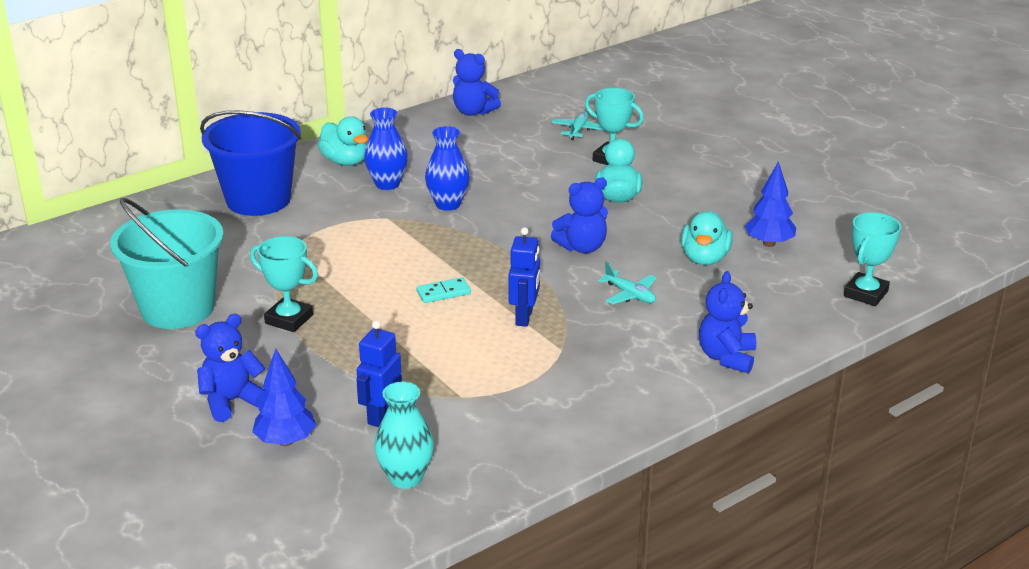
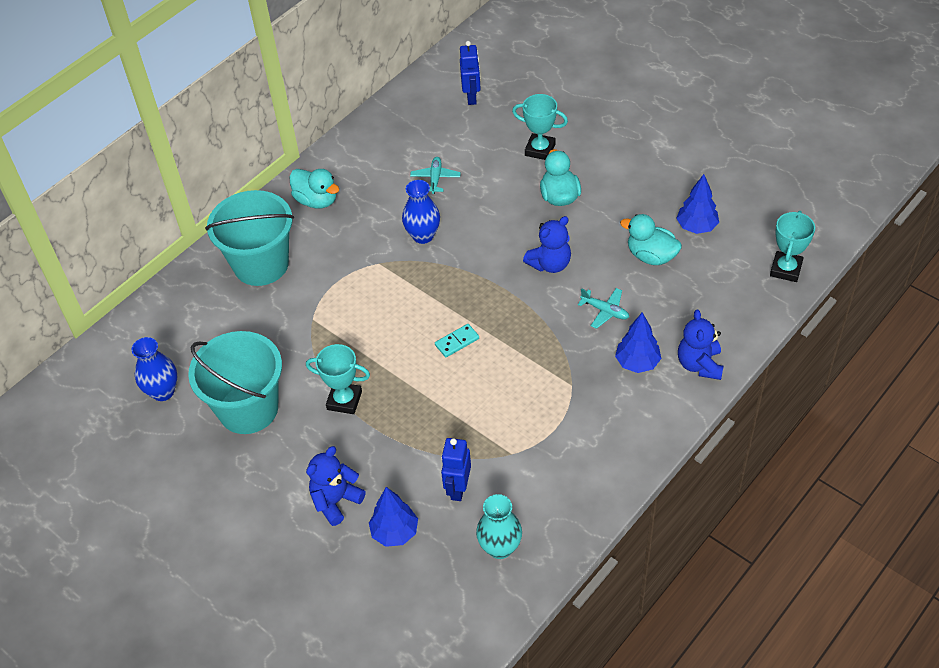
camera: 10 degrees left, 20 degrees up
(258, 199) = (261, 264): blue bucket -> turquoise bucket
(387, 184) = (363, 221): blue vase -> blue vase (163, 391)
(473, 112) = (402, 112): blue teddy bear -> none
(524, 317) = (531, 355): blue robot -> blue robot (472, 97)
(578, 130) = (500, 118): turquoise plane -> turquoise plane (435, 178)
(650, 344) = (637, 363): none -> blue tree
(704, 258) = (651, 256): turquoise duck -> turquoise duck turned 120 degrees clockwise

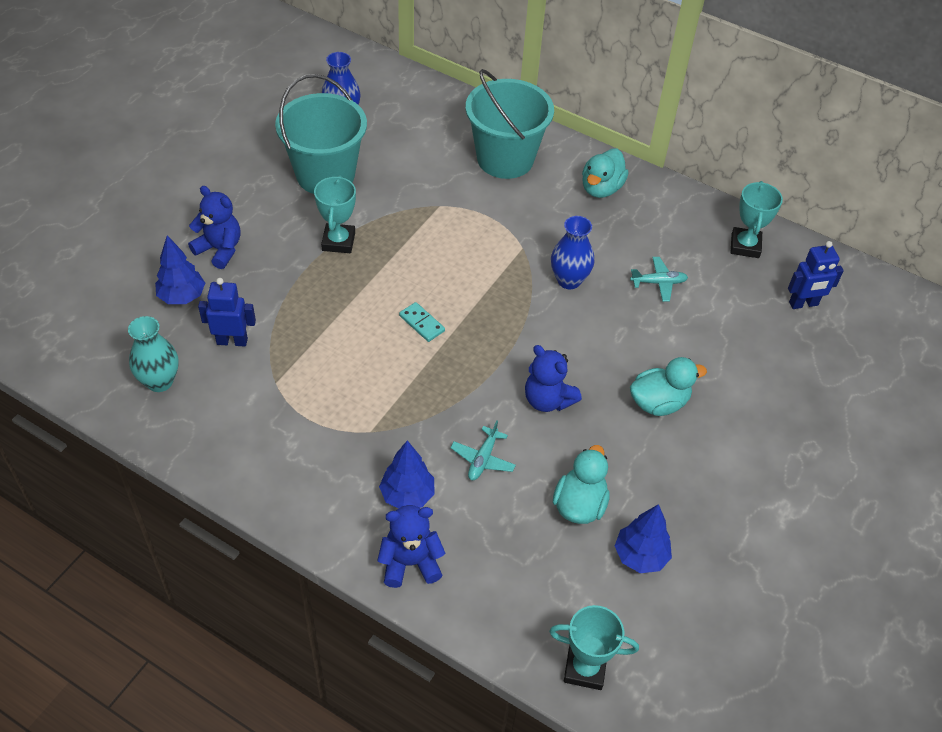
camera: 75 degrees right, 0 degrees up
(540, 150) = (733, 378): turquoise trophy -> turquoise trophy (745, 246)

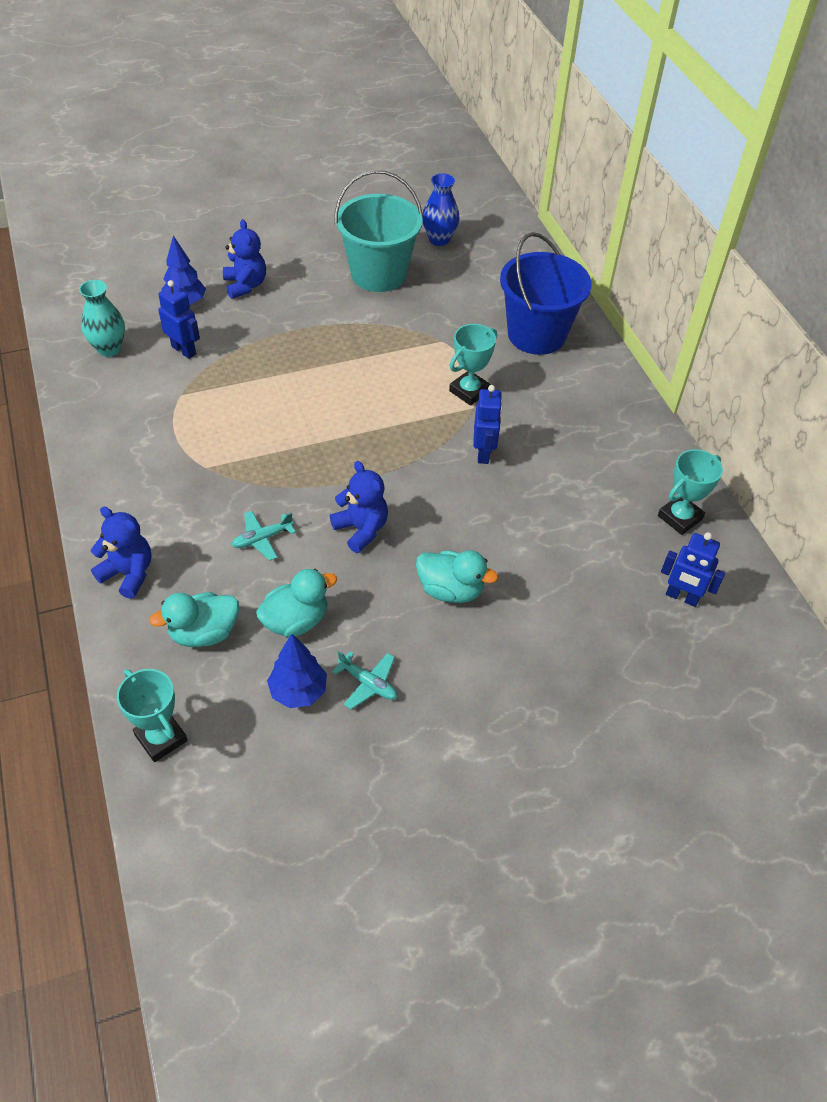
camera: 40 degrees right, 0 degrees up
(338, 241) = (334, 325): turquoise trophy -> turquoise trophy (469, 391)
(407, 495) = (180, 527): blue tree -> none
(422, 323) = (329, 416): turquoise domino -> none
(505, 159) = (536, 335): turquoise bucket -> blue bucket
(547, 400) = (361, 529): blue teddy bear -> blue teddy bear turned 150 degrees clockwise
(569, 280) = (483, 453): blue vase -> blue robot
(601, 188) = (595, 400): turquoise duck -> turquoise duck (204, 633)
(658, 283) = (561, 500): turquoise plane -> turquoise plane (368, 683)

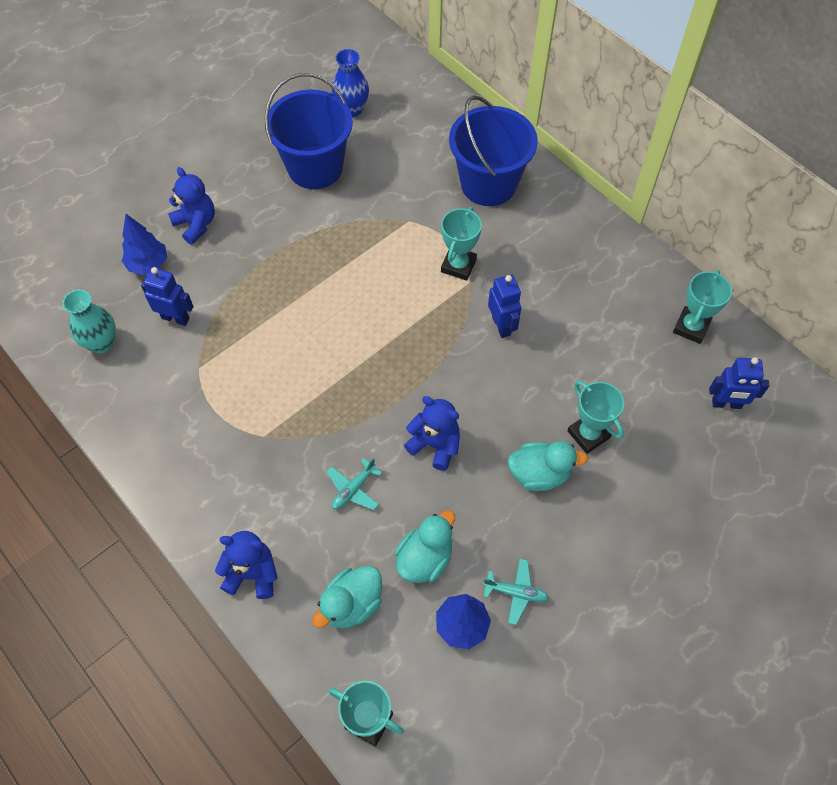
camera: 20 degrees left, 10 degrees up
(378, 274) = (315, 167): turquoise bucket -> blue bucket
(520, 573) = (588, 434): none -> turquoise trophy

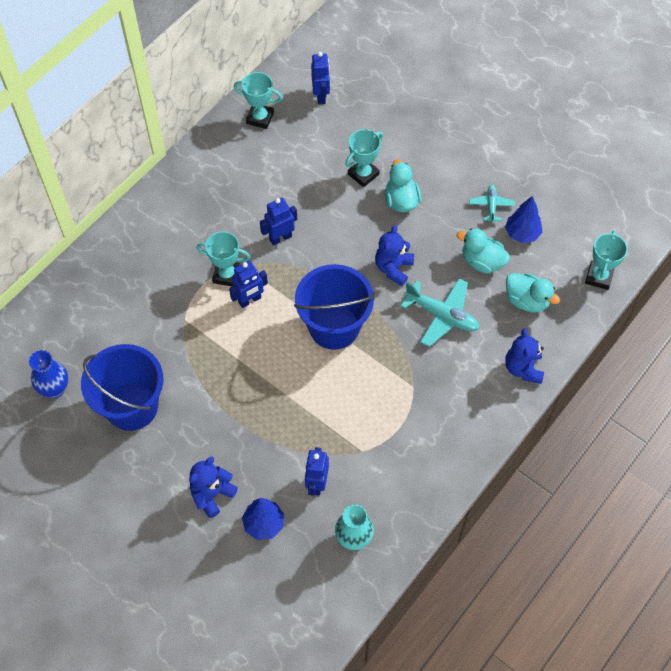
camera: 100 degrees left, 0 degrees up
(353, 489) = (442, 315): turquoise plane -> turquoise plane, size x1.74
(420, 284) = (250, 300): none -> blue robot
(488, 184) = (136, 264): blue bucket -> blue bucket (334, 327)

